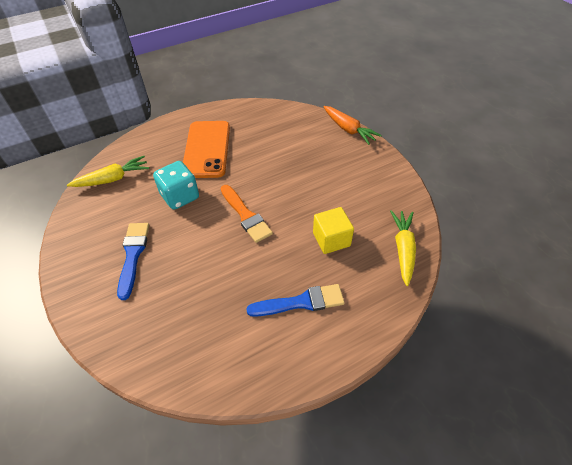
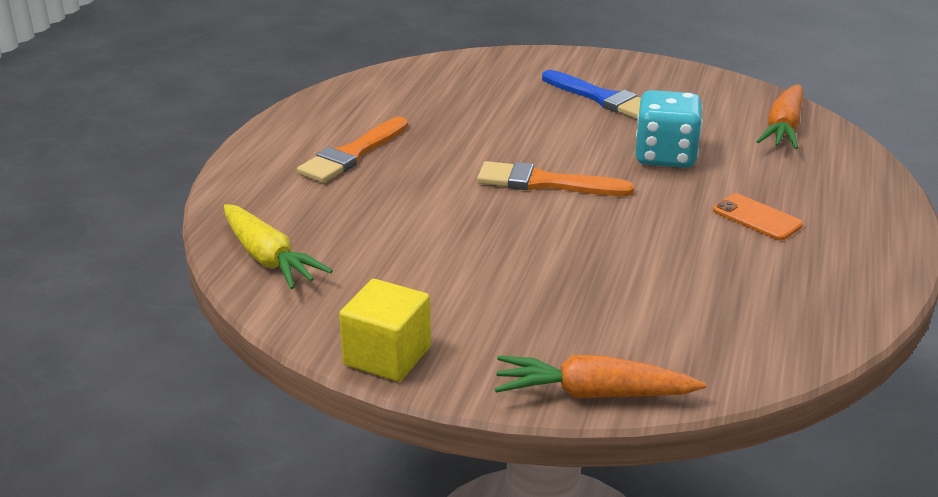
camera: 135 degrees right, 20 degrees down
(113, 179) = (783, 128): yellow carrot -> orange carrot
(207, 149) = (757, 218): orange phone -> orange phone, size x0.46
(301, 302) = (352, 154): blue brush -> orange brush
(331, 239) = (389, 218): yellow cube -> yellow cube (387, 356)

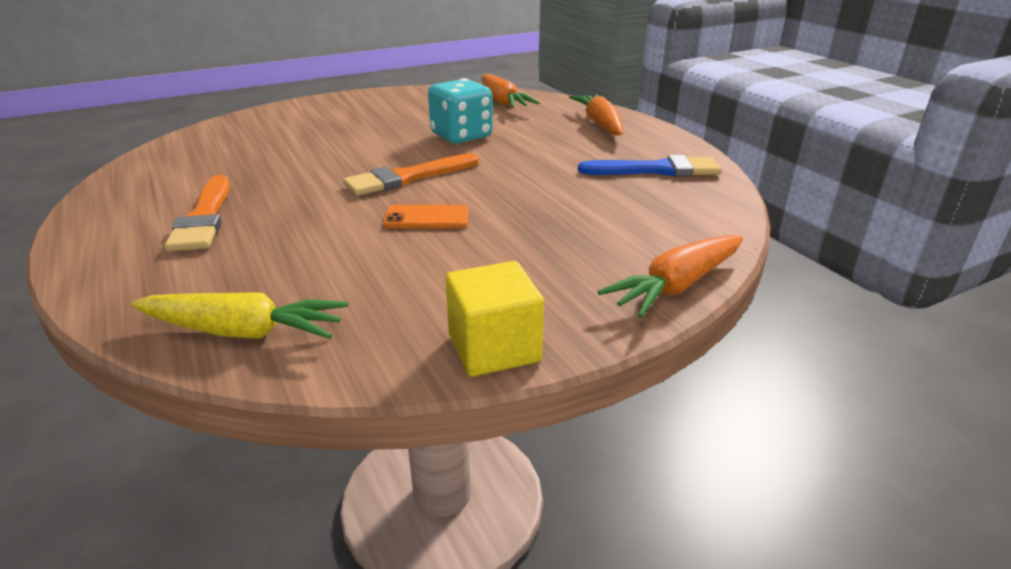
camera: 45 degrees left, 0 degrees up
(602, 98) = (362, 120): blue brush -> blue brush (656, 170)
(757, 218) = (572, 147): orange phone -> orange phone (426, 218)
(844, 202) = (600, 124): none -> orange carrot

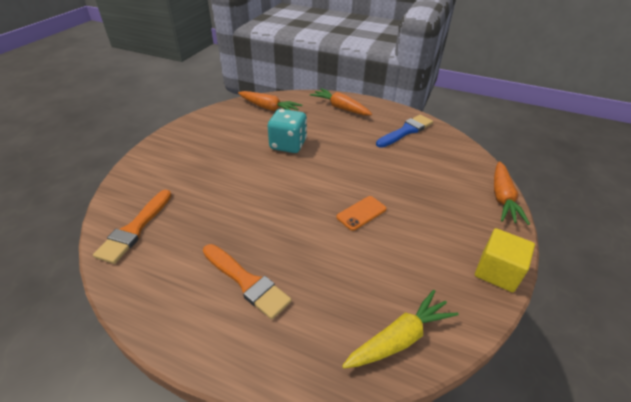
camera: 40 degrees left, 10 degrees up
(407, 177) = (309, 189): orange brush -> orange brush (135, 229)

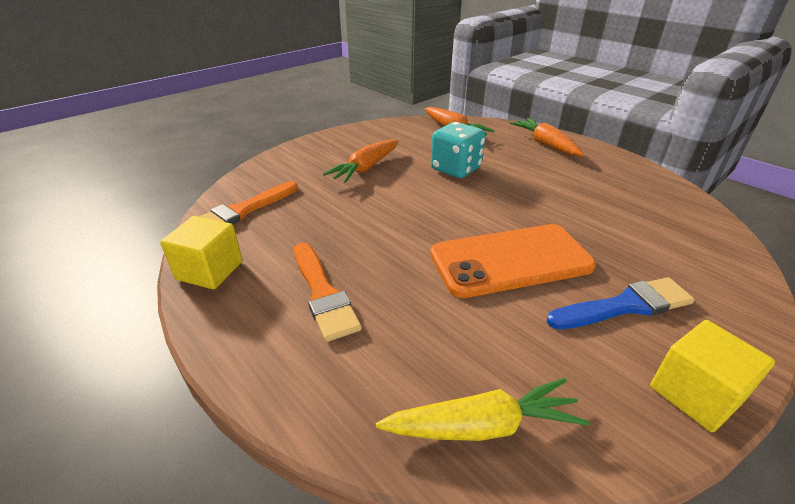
camera: 25 degrees right, 5 degrees down
(141, 293) = (210, 270): none -> yellow cube
(361, 213) = (510, 260): orange phone -> orange phone, size x2.16
(406, 131) = (627, 184): blue brush -> blue brush (625, 306)
(502, 198) = (753, 298): orange carrot -> orange carrot (365, 168)

